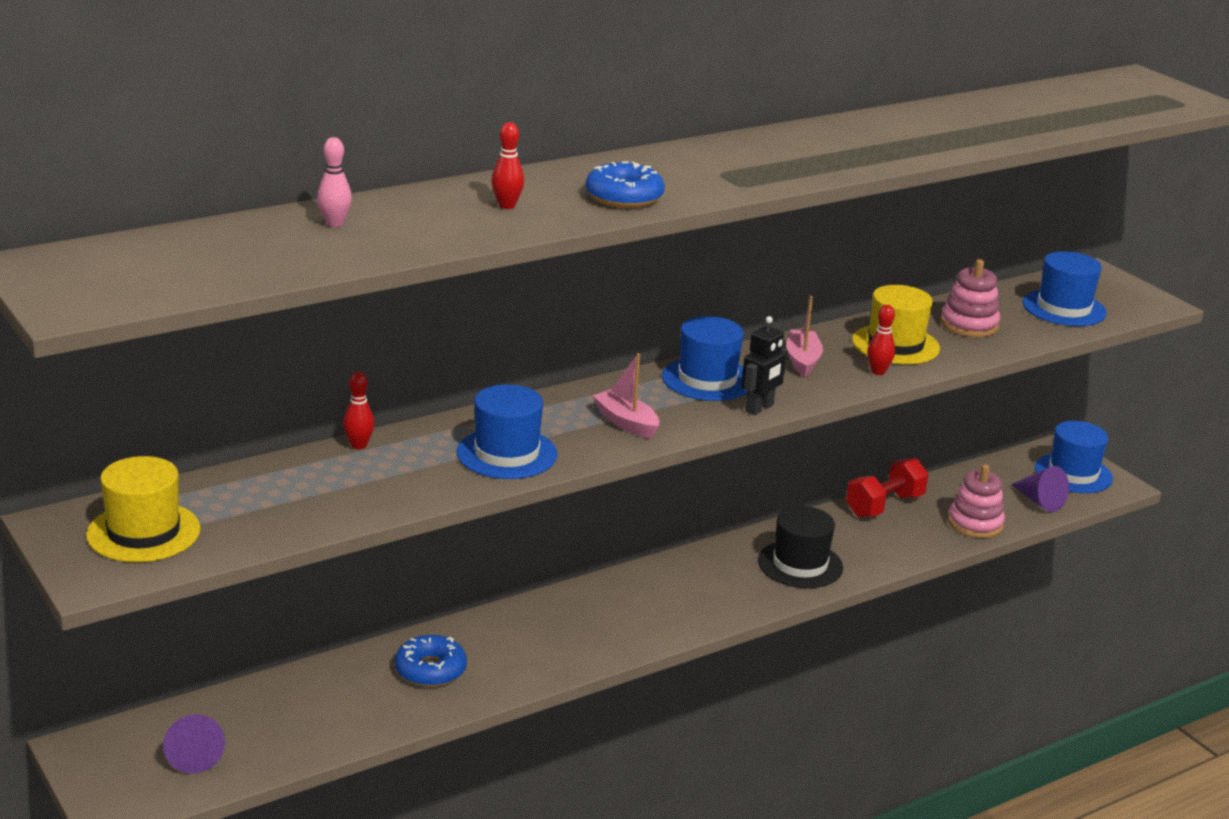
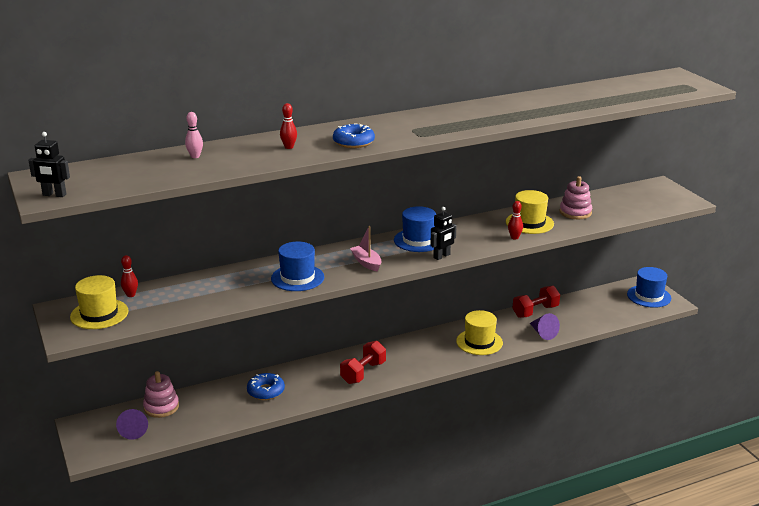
camera: 10 degrees right, 0 degrees up
(87, 300) = (54, 195): none -> black robot
(359, 445) = (222, 272): red bowling pin -> red bowling pin (131, 295)
(604, 628) = (363, 373): none -> red dumbbell
(800, 564) = (479, 342): black hat -> yellow hat
(802, 360) = (474, 231): pink boat -> none
(975, 524) = (584, 322): pink stacking toy -> pink stacking toy (161, 407)
(1039, 501) = (625, 311): purple cone -> purple cone (543, 333)
(1064, 308) = (633, 204): blue hat -> none

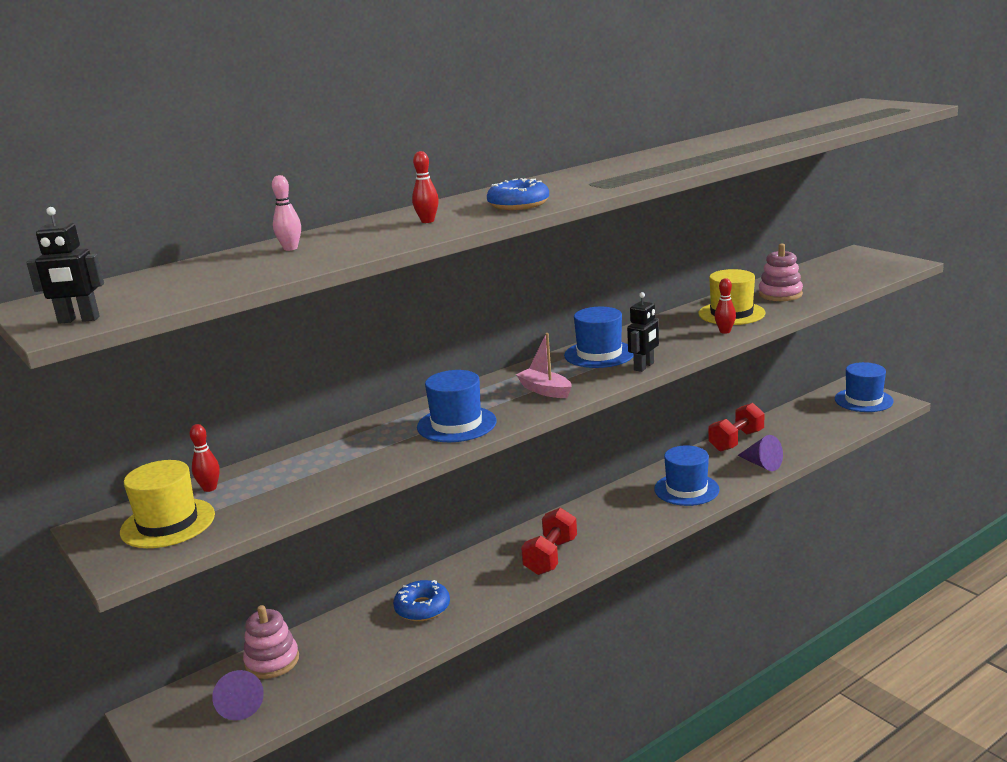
camera: 10 degrees left, 5 degrees down
(479, 342) = (686, 489): yellow hat -> blue hat

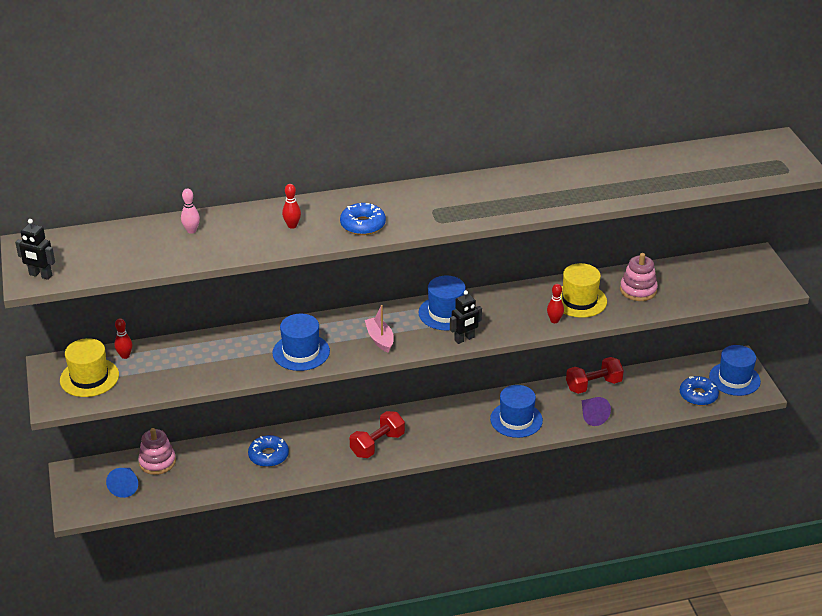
camera: 20 degrees right, 15 degrees up
(240, 704) = (125, 486): purple cone -> blue cone
(845, 420) = (698, 395): none -> blue donut

